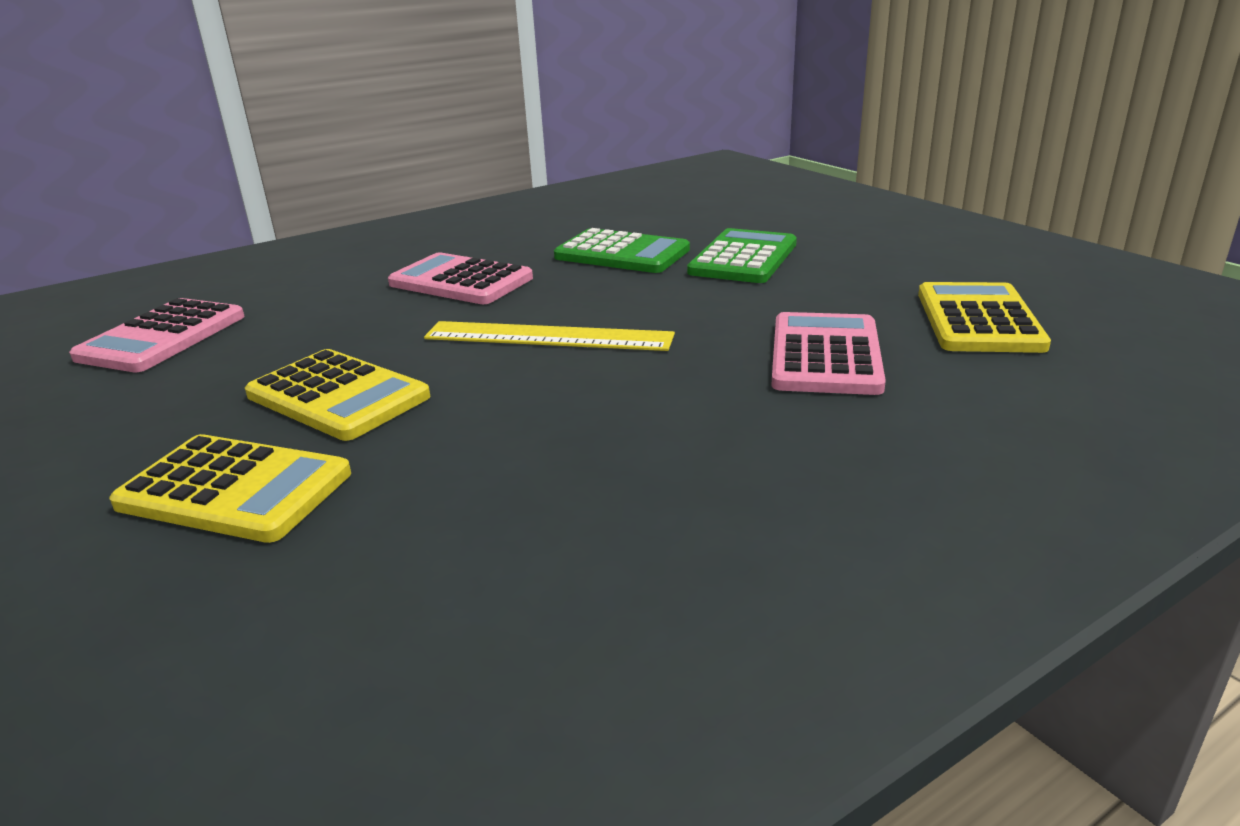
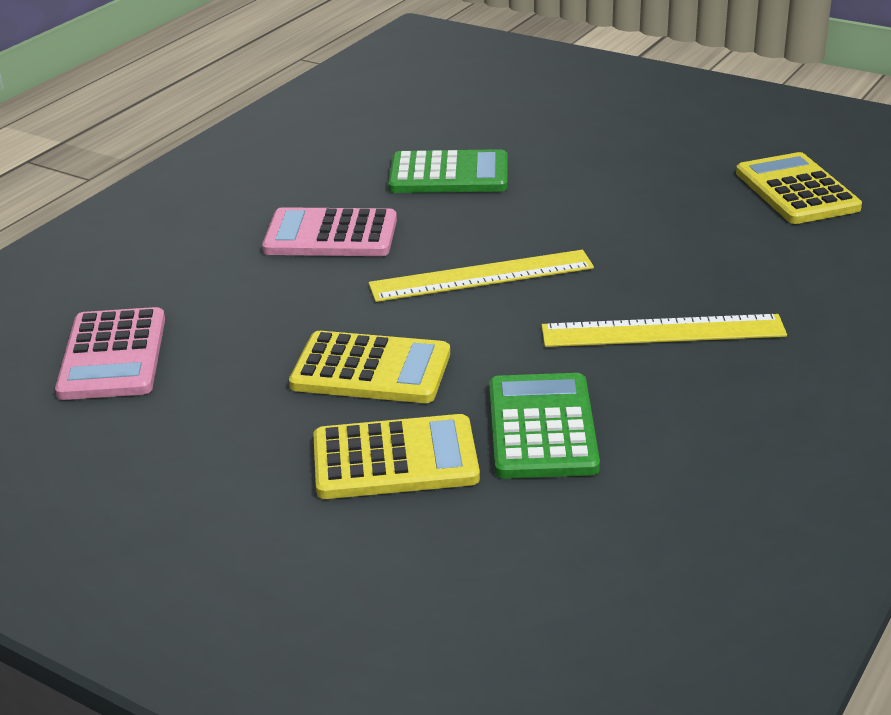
camera: 25 degrees left, 5 degrees up
(675, 427) = (662, 331): none -> yellow ruler
(743, 258) = (564, 160): green calculator -> green calculator (542, 427)
(825, 355) = (714, 247): pink calculator -> none

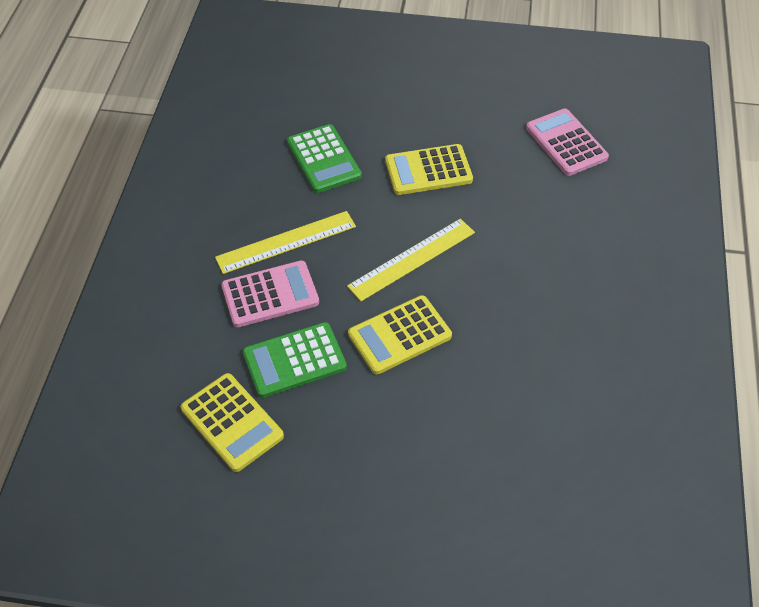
camera: 155 degrees right, 20 degrees up
(331, 235) = (530, 271): pink calculator -> pink calculator (270, 294)
(395, 459) = (382, 124): yellow calculator -> yellow calculator (399, 335)
(449, 174) = (498, 366): green calculator -> green calculator (294, 360)

